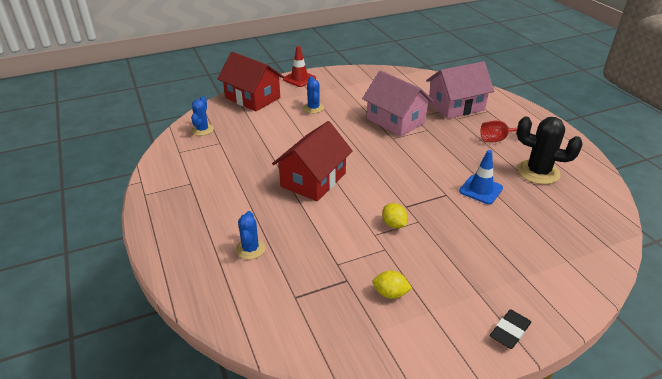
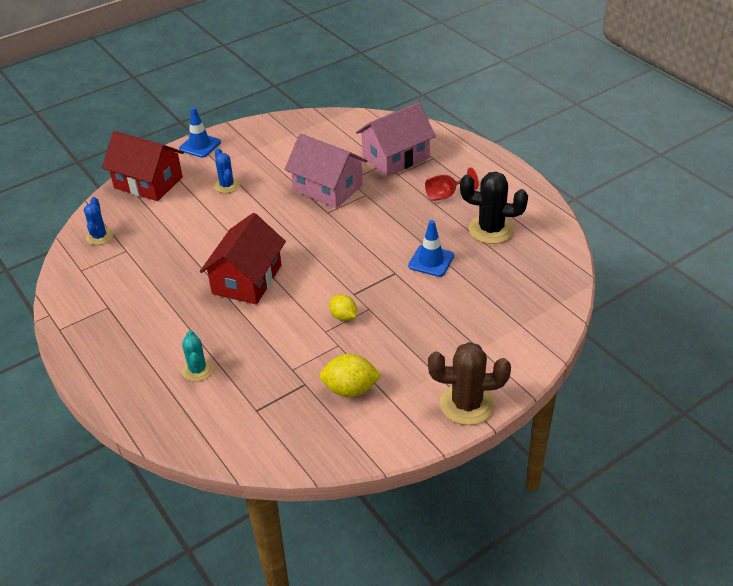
camera: 10 degrees left, 5 degrees up
(250, 249) = (197, 370): blue cactus -> turquoise cactus
(299, 79) = (200, 145): red traffic cone -> blue traffic cone
(390, 293) = (350, 389): yellow lemon -> yellow lemon, size x1.55
(509, 331) = (467, 404): black eraser -> brown cactus

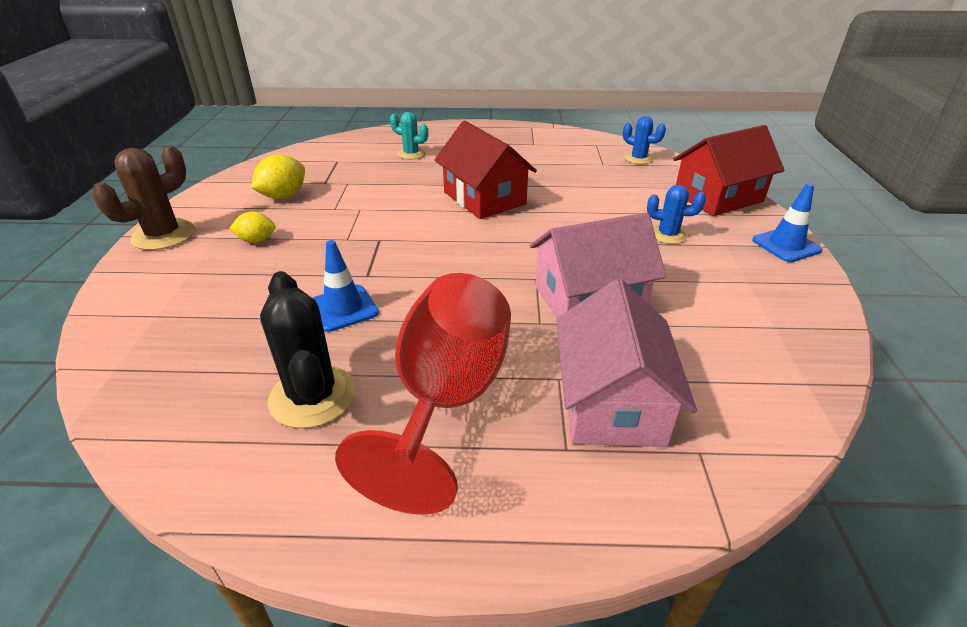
camera: 125 degrees right, 5 degrees down
(343, 316) = (360, 223): yellow lemon -> yellow lemon (256, 240)
(446, 195) = (446, 399): red goblet -> red goblet, size x2.21
(491, 229) = (312, 396): black cactus -> black cactus turned 75 degrees counterclockwise

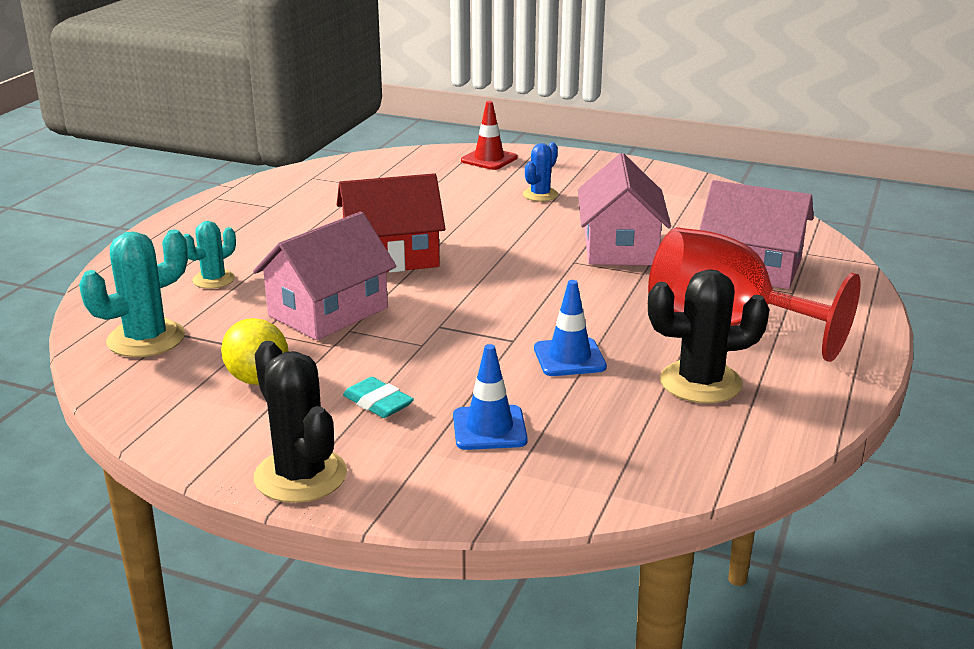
camera: 70 degrees left, 10 degrees down
(164, 235) = (300, 476): brown cactus -> black cactus
(256, 240) = (378, 403): yellow lemon -> turquoise eraser
(326, 156) = (146, 339): none -> turquoise cactus
(383, 196) = (328, 312): none -> pink house
(638, 159) = (373, 168): blue cactus -> none
(718, 197) = (489, 159): red house -> red traffic cone
(786, 245) = (589, 161): blue traffic cone -> blue traffic cone (489, 428)

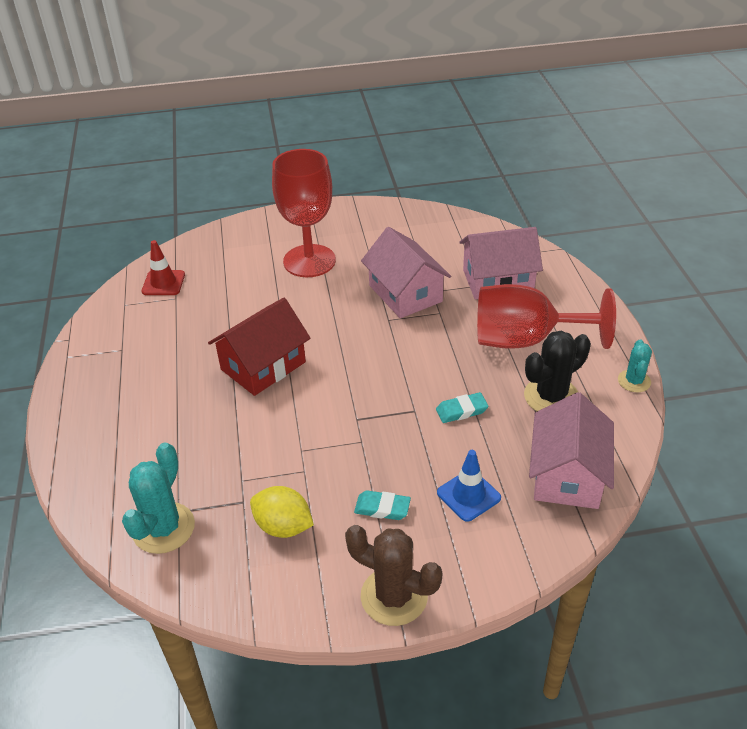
camera: 30 degrees left, 15 degrees up
(213, 279) = (154, 445): turquoise cactus -> turquoise cactus (634, 381)
(300, 476) = (394, 596): black cactus -> brown cactus
(328, 312) = (270, 440): pink house -> pink house (567, 475)
(489, 159) = (240, 236): red traffic cone -> red traffic cone (163, 283)
(540, 195) = (309, 261): blue cactus -> red goblet
(569, 358) = (461, 410): blue traffic cone -> turquoise eraser

